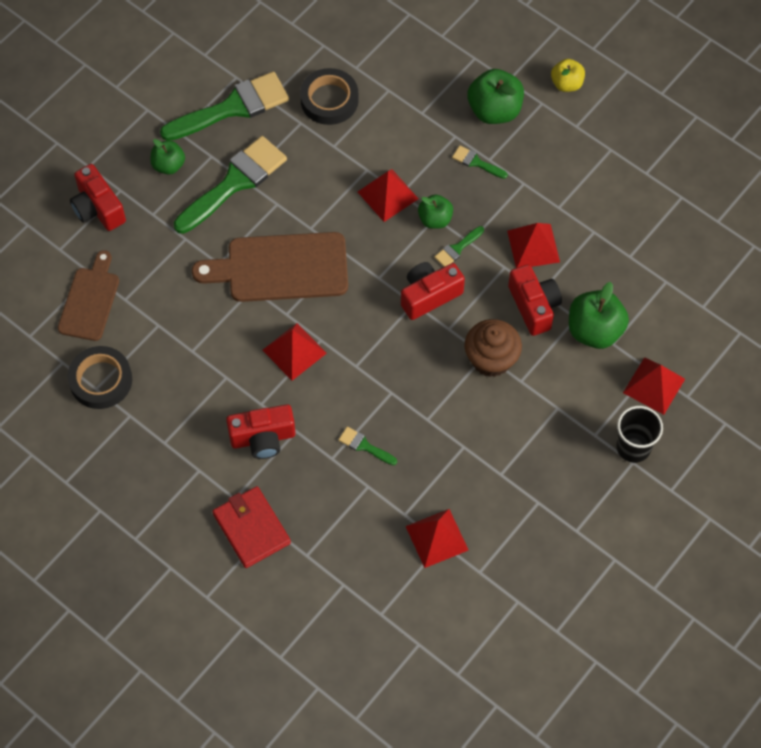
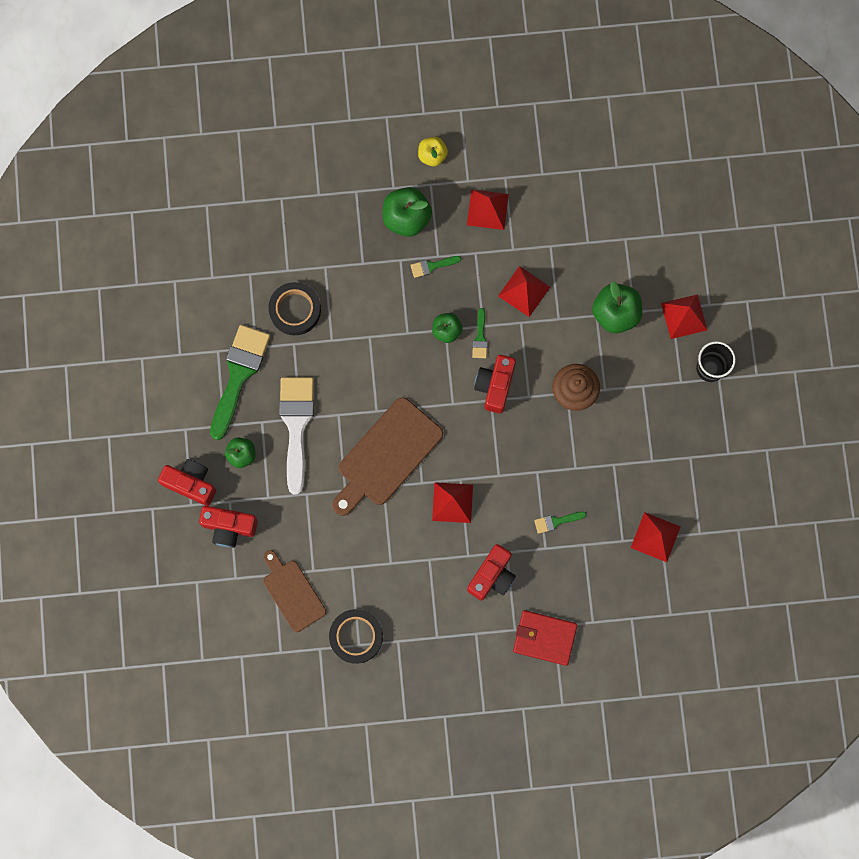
camera: 45 degrees left, 15 degrees up
(235, 182) = (296, 425): green brush -> white brush
(387, 195) = (400, 342): red pyramid -> red pyramid (487, 209)
(534, 306) = (564, 332): red camera -> red camera (191, 483)

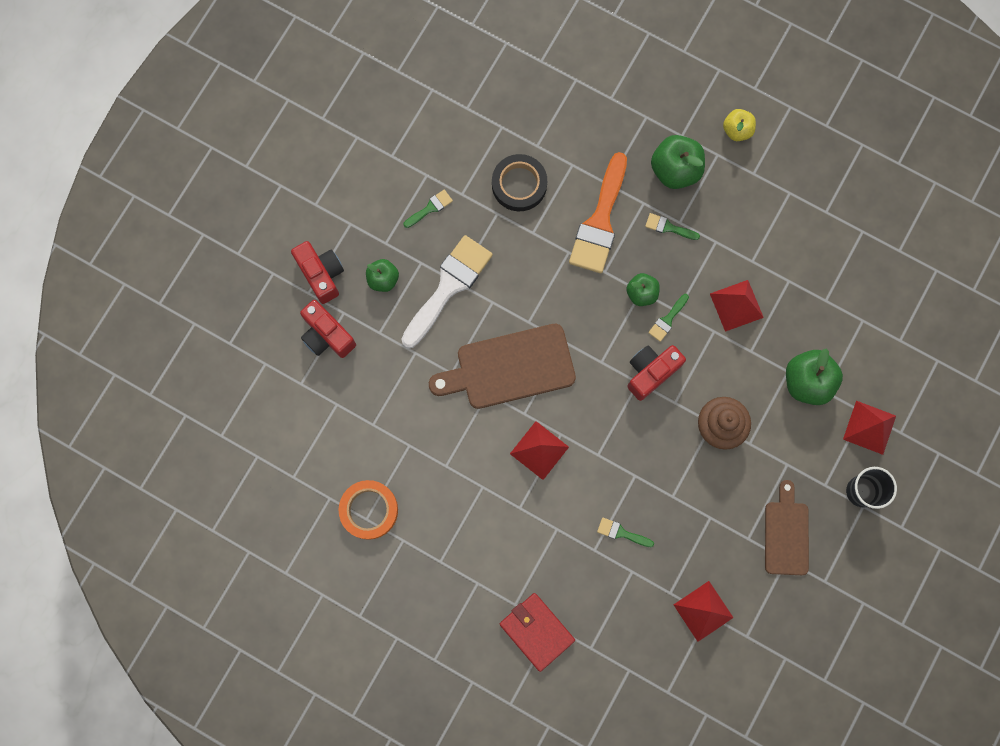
camera: 35 degrees right, 0 degrees up
(239, 374) = (430, 208): green brush -> green brush, size x0.44
(292, 592) = (341, 431): brown cutting board -> brown cutting board (786, 534)
(356, 636) = (369, 510): black tape -> orange tape
(377, 297) = (600, 221): none -> orange brush
(487, 209) = (754, 210): red pyramid -> none
(492, 576) = (528, 541): red camera -> none

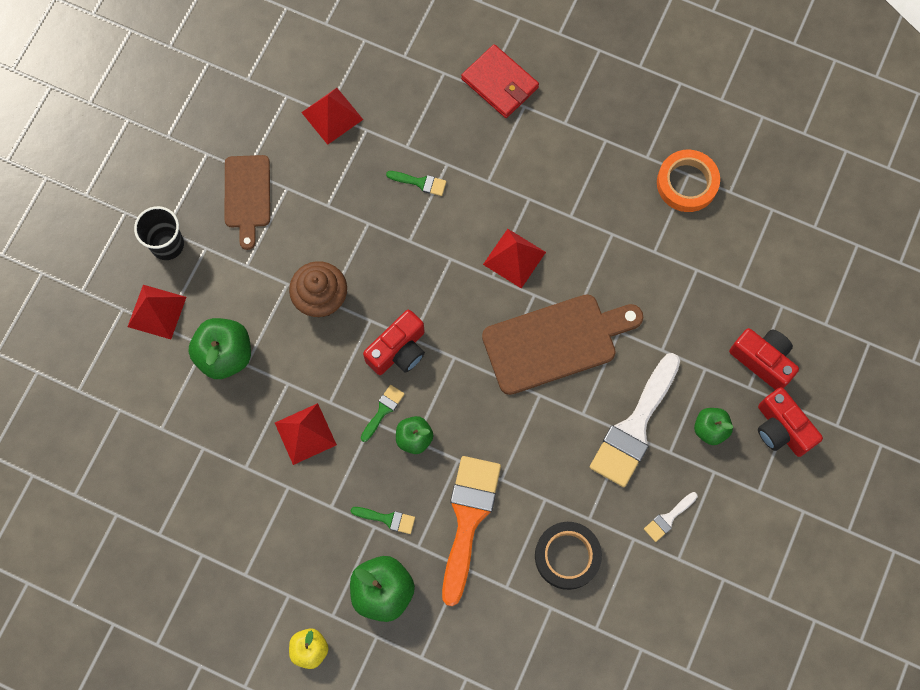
camera: 175 degrees right, 5 degrees down
(430, 208) = (668, 518): green brush -> white brush

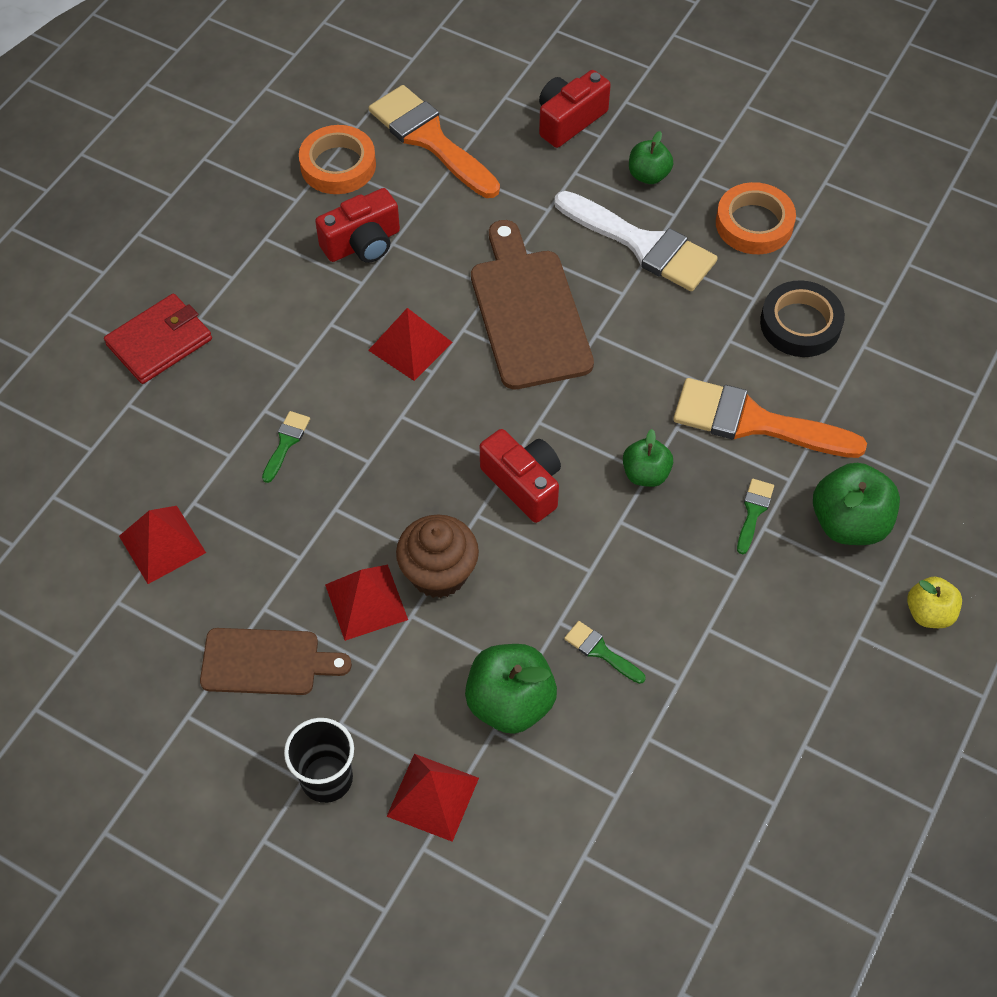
camera: 85 degrees left, 15 degrees down
(305, 434) = (633, 603): red pyramid -> red pyramid (366, 602)
(383, 410) = (605, 507): green brush -> green brush (600, 651)
(668, 518) = (754, 224): white brush -> orange tape
(725, 250) = (429, 139): none -> orange brush
(781, 429) = (651, 113): red camera -> red camera (362, 243)

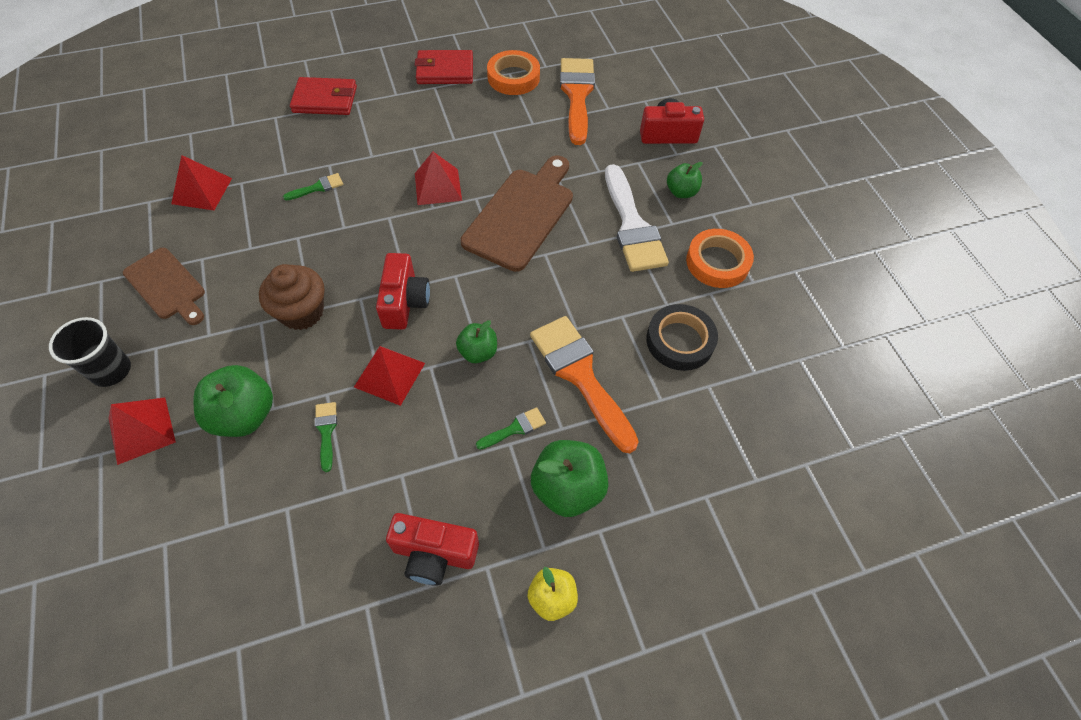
camera: 40 degrees right, 0 degrees up
(252, 210) = (445, 71): none -> red wallet
(362, 243) = (478, 121): red camera -> red camera (434, 554)
(366, 602) = (249, 296): red pyramid -> red pyramid (389, 375)

